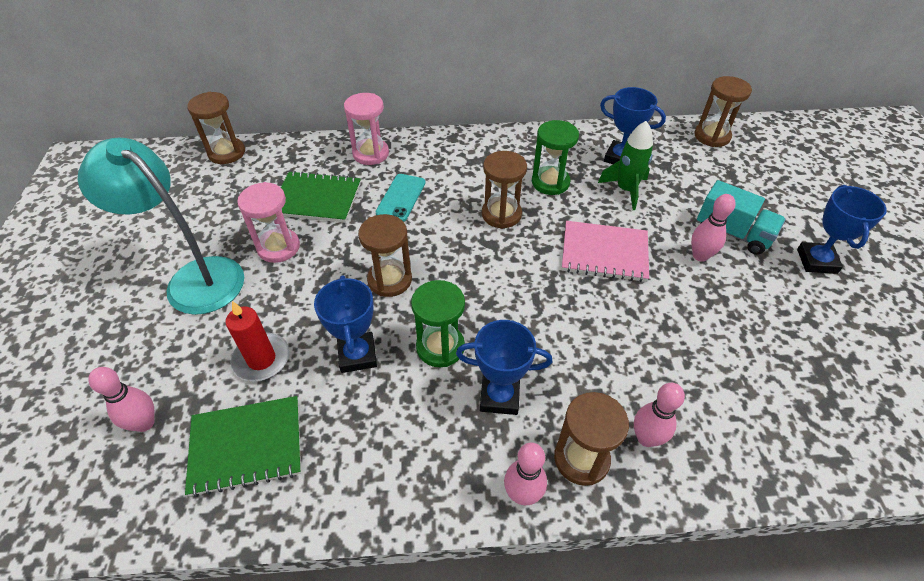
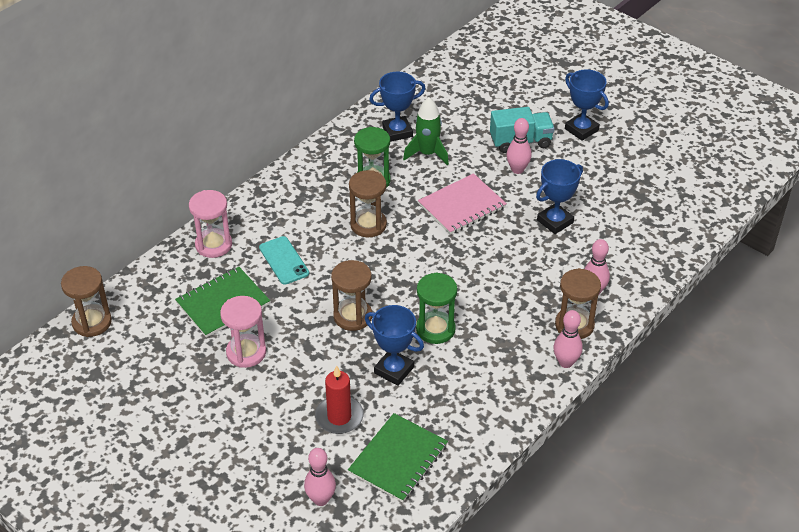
camera: 45 degrees left, 5 degrees down
(194, 278) = (217, 413): turquoise lamp -> none
(499, 396) = (500, 328): blue trophy -> blue trophy (555, 221)
(712, 136) = (439, 76): brown hourglass -> none

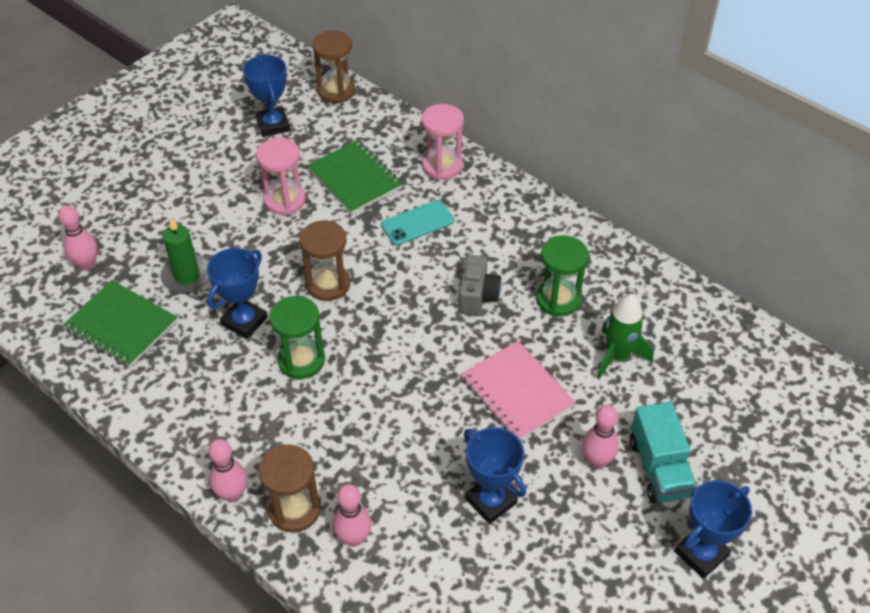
camera: 90 degrees right, 5 degrees up
(339, 417) = (187, 276): red candle -> green candle
(368, 225) = (477, 296): brown hourglass -> grey camera
(397, 132) = (658, 324): blue trophy -> blue trophy (273, 125)

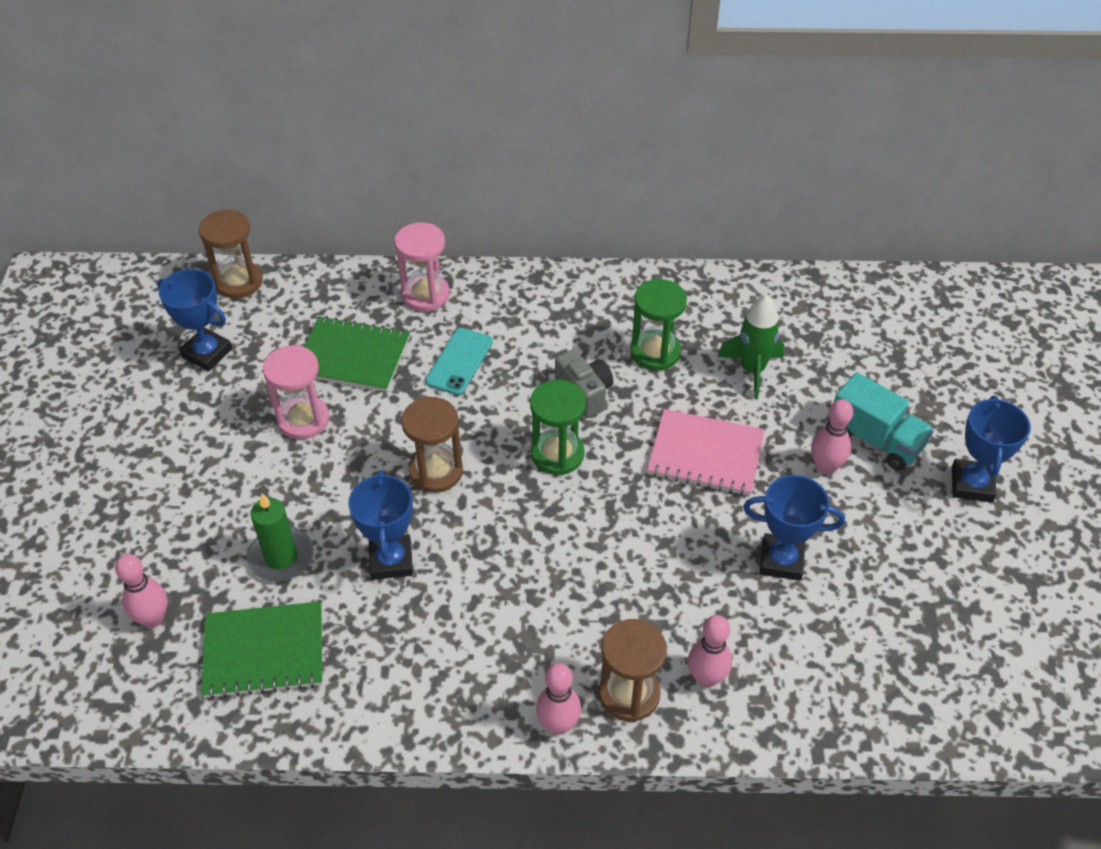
camera: 40 degrees left, 0 degrees up
(301, 360) = (488, 558): green hourglass -> green hourglass (557, 454)

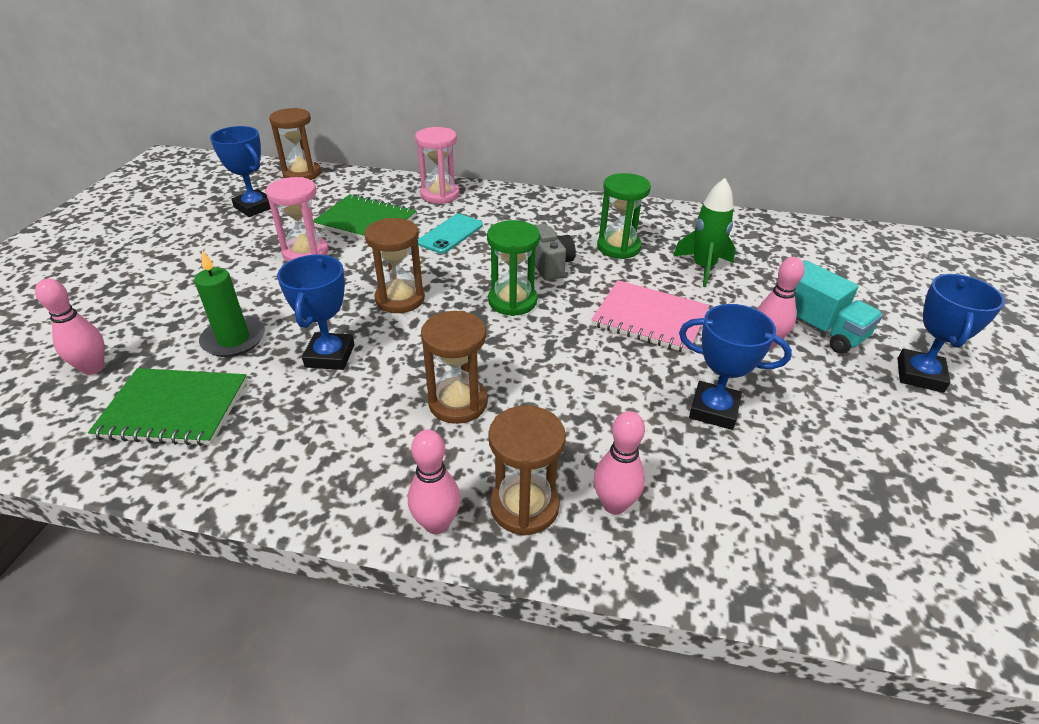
camera: 10 degrees right, 10 degrees down
(538, 595) = (458, 403): none -> brown hourglass

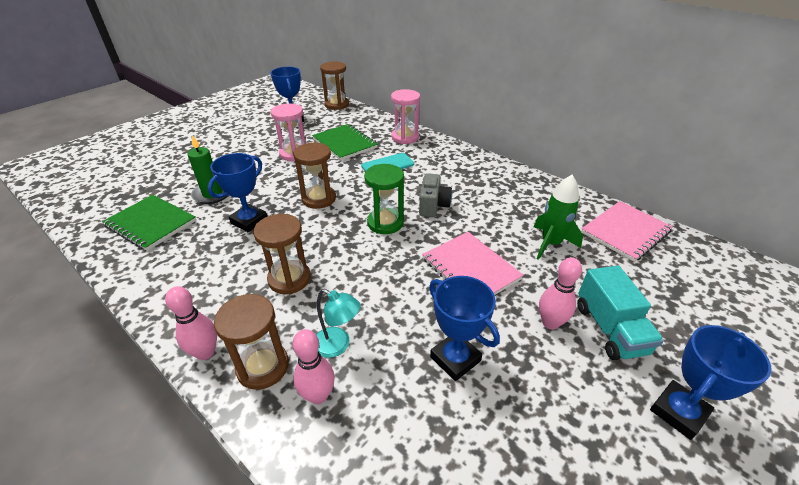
camera: 30 degrees right, 0 degrees up
(93, 368) = (140, 187): pink bowling pin -> none
(586, 448) = (338, 345): none -> turquoise lamp
(618, 247) = (496, 208): green hourglass -> none
(758, 235) = (625, 232): none -> pink notebook

